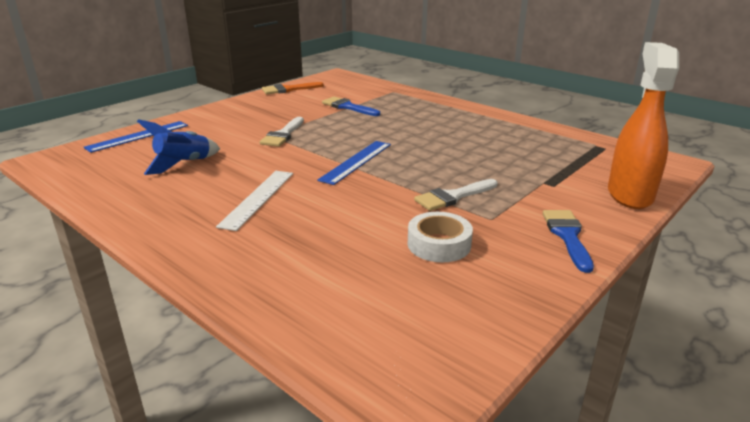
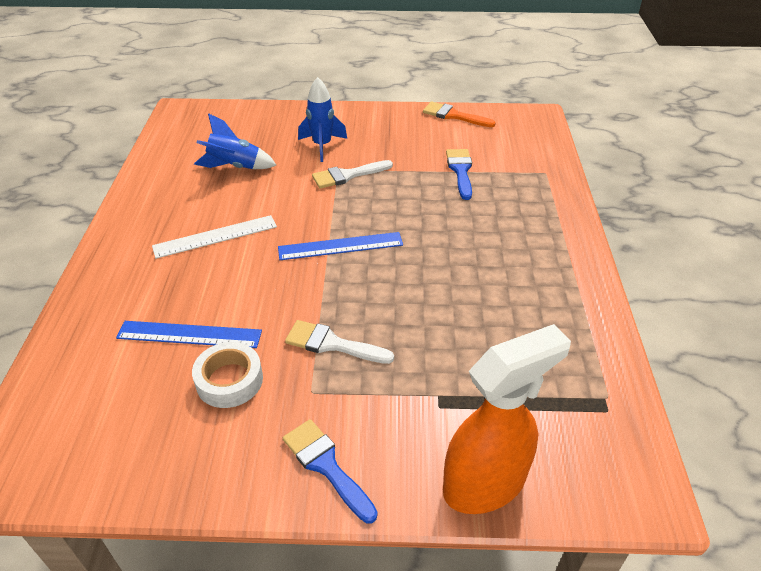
camera: 50 degrees right, 15 degrees up
(138, 136) = (258, 116): blue ruler -> blue ruler (189, 334)
(230, 130) = (322, 146): none -> blue rocket
(567, 236) = (326, 466): blue brush -> blue brush turned 90 degrees counterclockwise

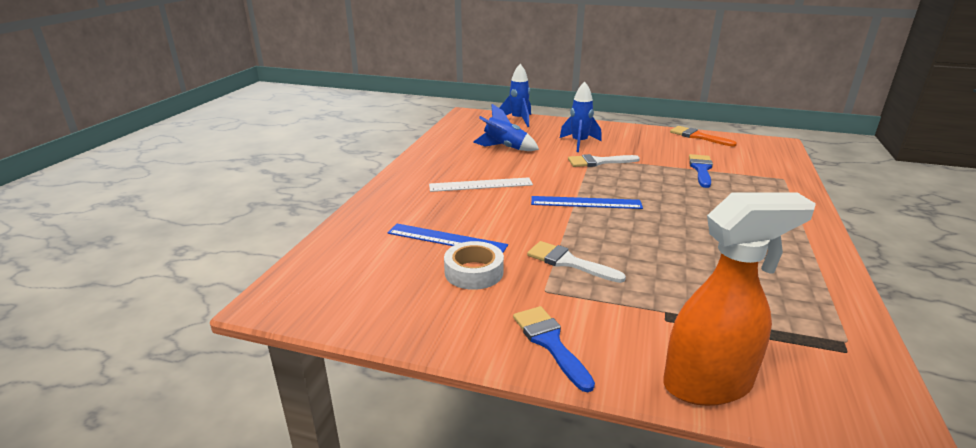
camera: 15 degrees right, 15 degrees down
(244, 114) = (518, 120): none -> blue rocket

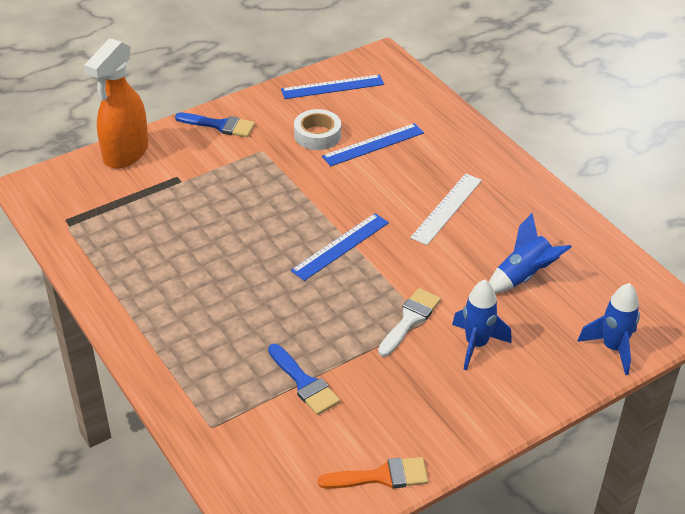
camera: 130 degrees right, 15 degrees up
(374, 304) = (332, 87): none -> blue ruler
(569, 262) = (275, 179): white brush -> none

